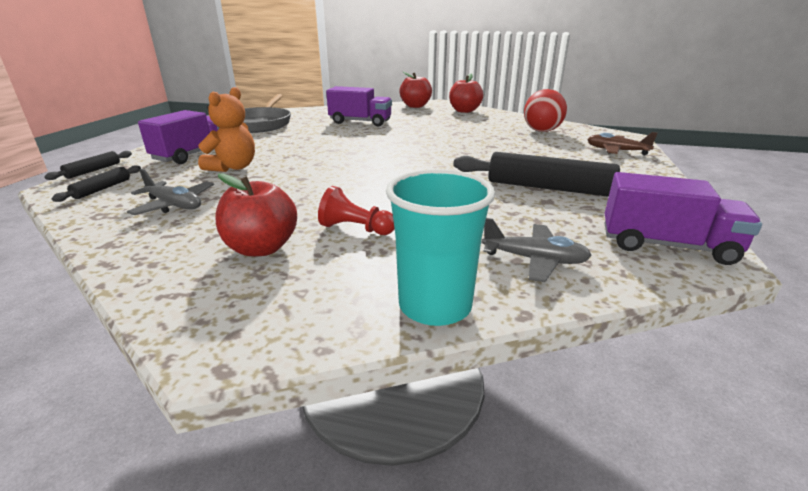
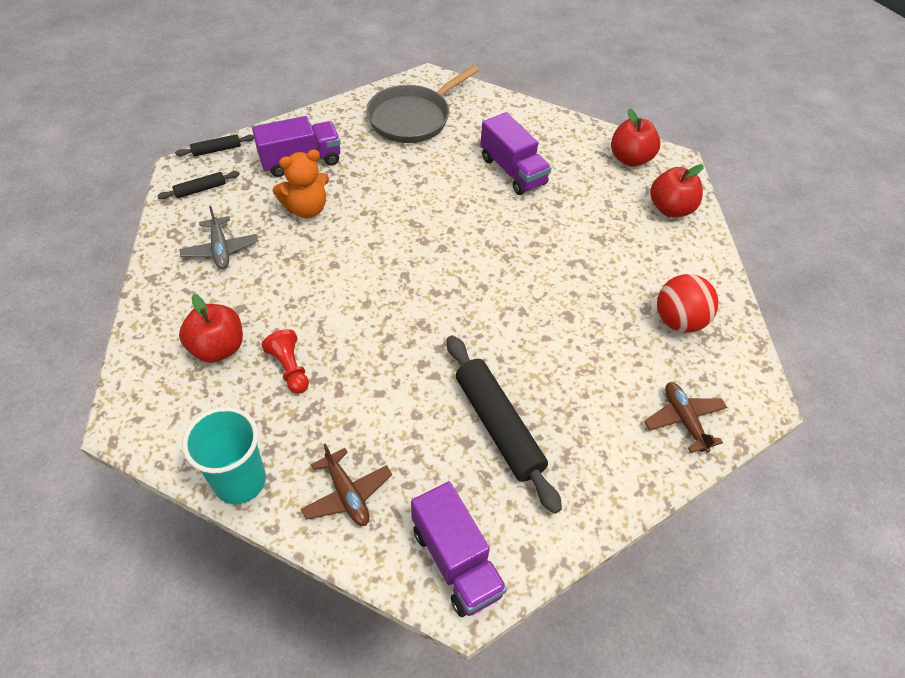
camera: 40 degrees right, 25 degrees up
(534, 260) = (347, 494): grey plane -> brown plane

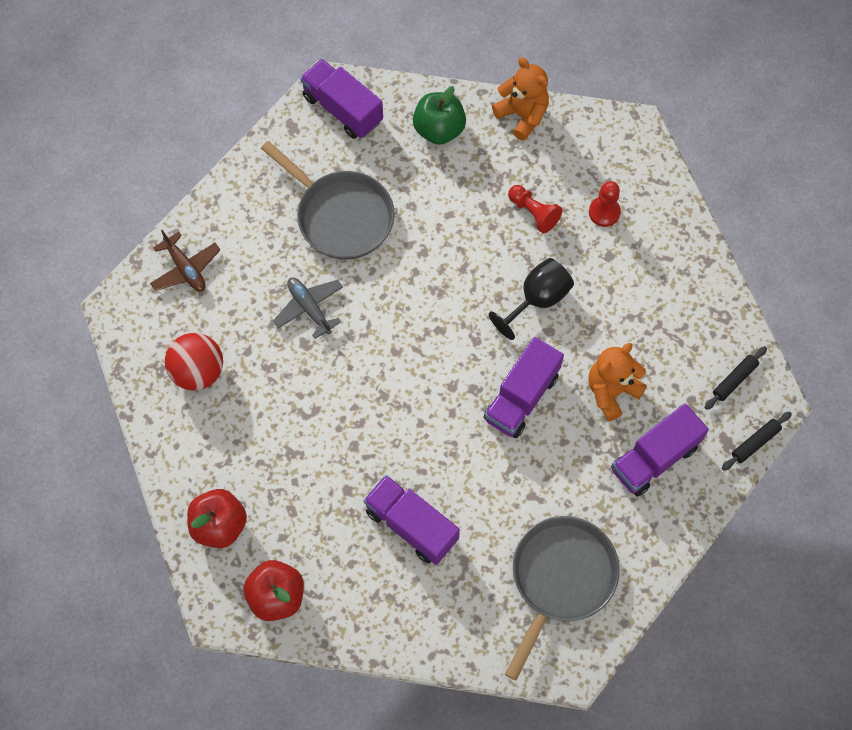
camera: 165 degrees right, 15 degrees up
(218, 348) = (604, 212): red apple -> red pawn
(220, 249) = (666, 312): grey plane -> grey plane (309, 308)
(240, 481) = (522, 115): turquoise cup -> orange teddy bear
(330, 291) = (537, 299): none -> black goblet
(347, 494) = (439, 129): brown plane -> green apple
(385, 224) = (521, 397): none -> purple truck
(498, 426) = (341, 216): black rolling pin -> grey pan

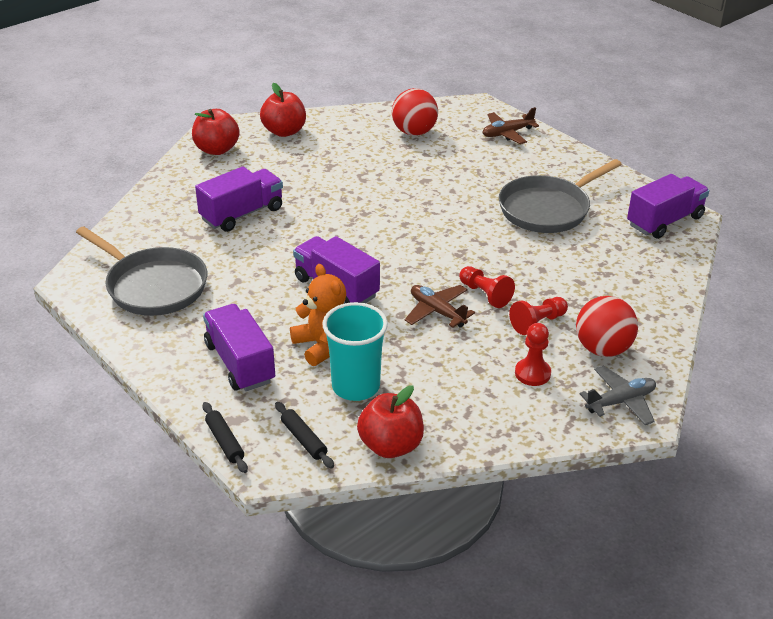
camera: 100 degrees right, 30 degrees down
(309, 308) = (458, 185): grey plane -> grey plane (620, 401)
(439, 129) = (641, 274): green apple -> none
(501, 261) = (485, 294): none -> red pawn
(522, 115) = (660, 332): orange teddy bear -> none
(537, 299) = (437, 311): black goblet -> brown plane
(557, 159) = (602, 349): none -> red ball
(658, 352) = (355, 386): none -> turquoise cup
(722, 311) = (390, 446): none -> red apple

